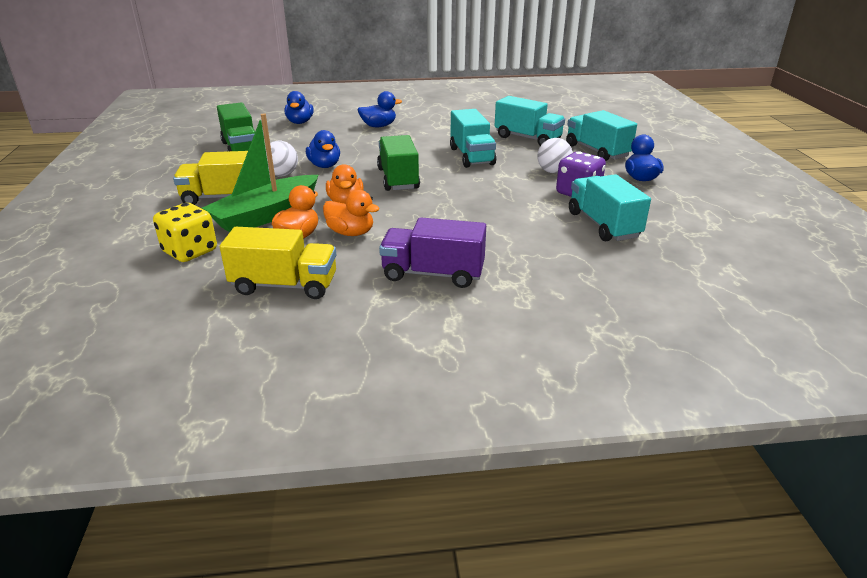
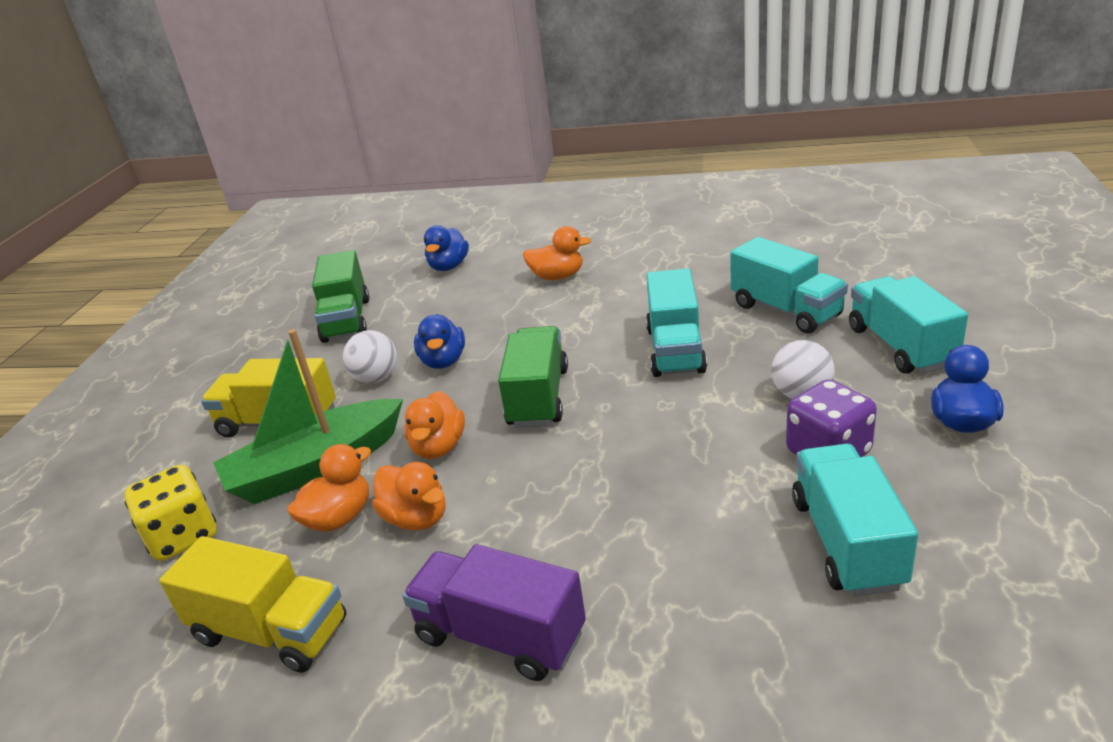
camera: 20 degrees right, 0 degrees up
(378, 126) = (557, 277): blue duck -> orange duck

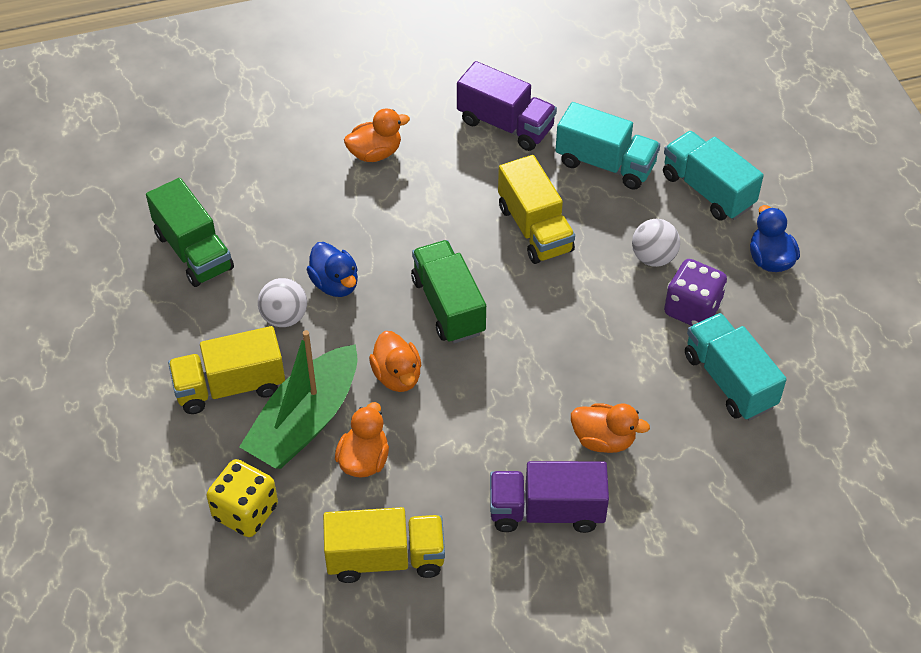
camera: 30 degrees left, 20 degrees up
(416, 518) = (426, 443): orange duck -> orange duck (603, 440)
(449, 266) = (249, 156): blue duck -> none
(675, 350) = (535, 229): turquoise truck -> yellow truck
(696, 271) = (505, 124): none -> purple truck

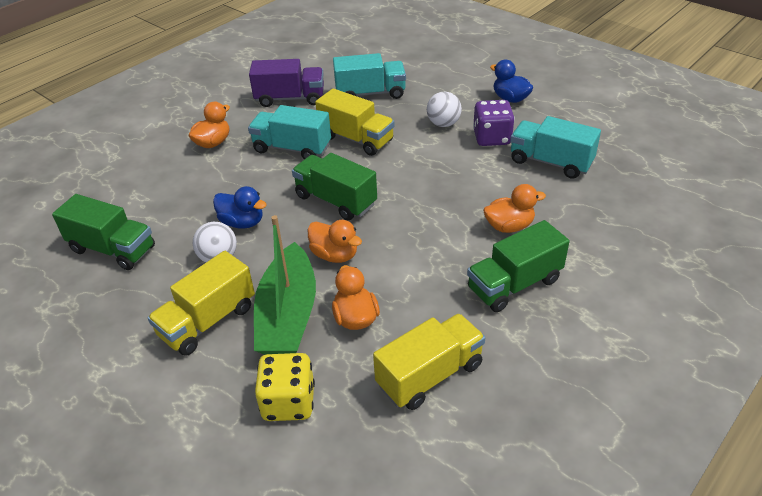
camera: 30 degrees left, 10 degrees down
(546, 511) = (514, 284): purple truck -> green truck
(707, 190) = (442, 83): turquoise truck -> turquoise truck (292, 148)

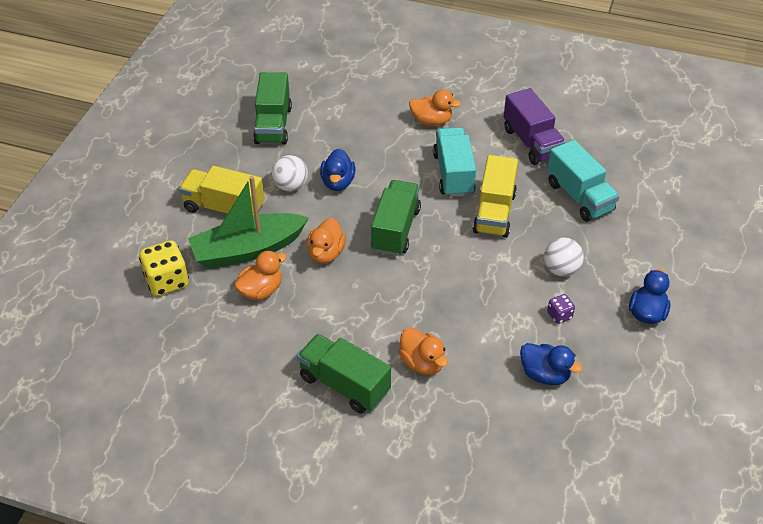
camera: 65 degrees right, 5 degrees up
(429, 375) = (220, 354): yellow truck -> none
(491, 138) = (559, 315): purple dice -> purple dice, size x0.52
(550, 162) = (545, 374): turquoise truck -> blue duck

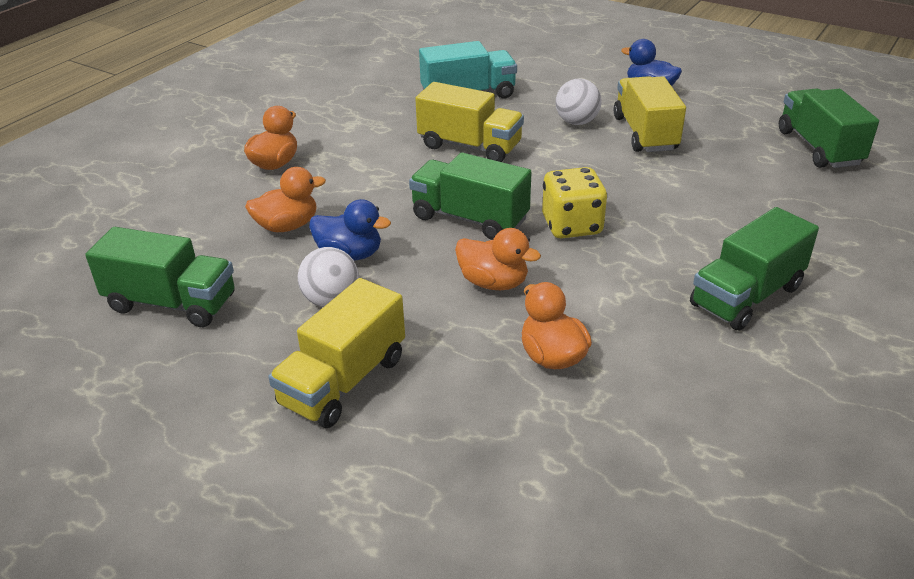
camera: 75 degrees left, 10 degrees down
(167, 281) = (499, 473): yellow dice -> yellow dice (572, 226)
(248, 250) = (456, 362): green boat -> none
(422, 363) = (710, 230): orange duck -> orange duck (287, 226)
(453, 174) = (387, 163): turquoise truck -> none
(531, 142) = (363, 107): purple truck -> none
(545, 374) = (730, 155): blue duck -> none
(559, 315) = (645, 133): purple dice -> yellow truck
(584, 439) = (818, 148): none -> green truck

